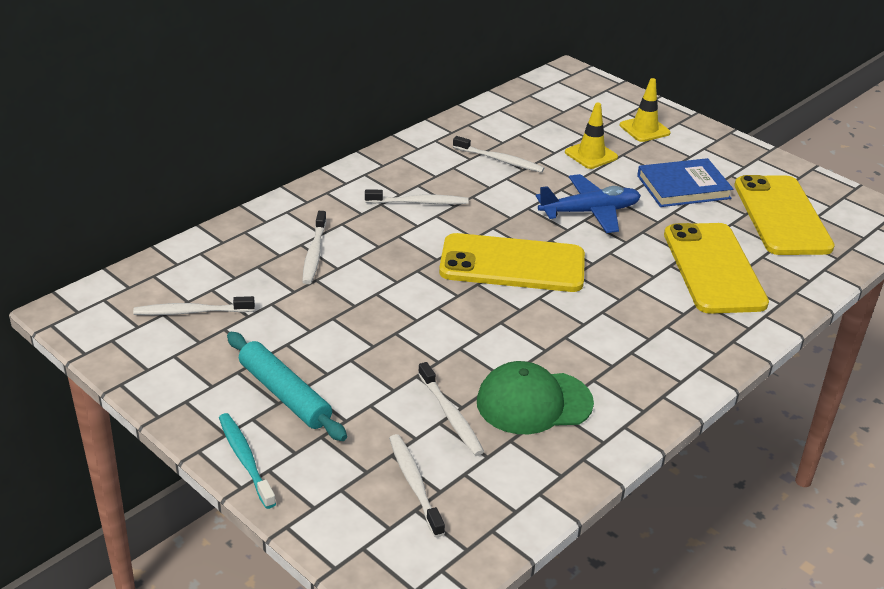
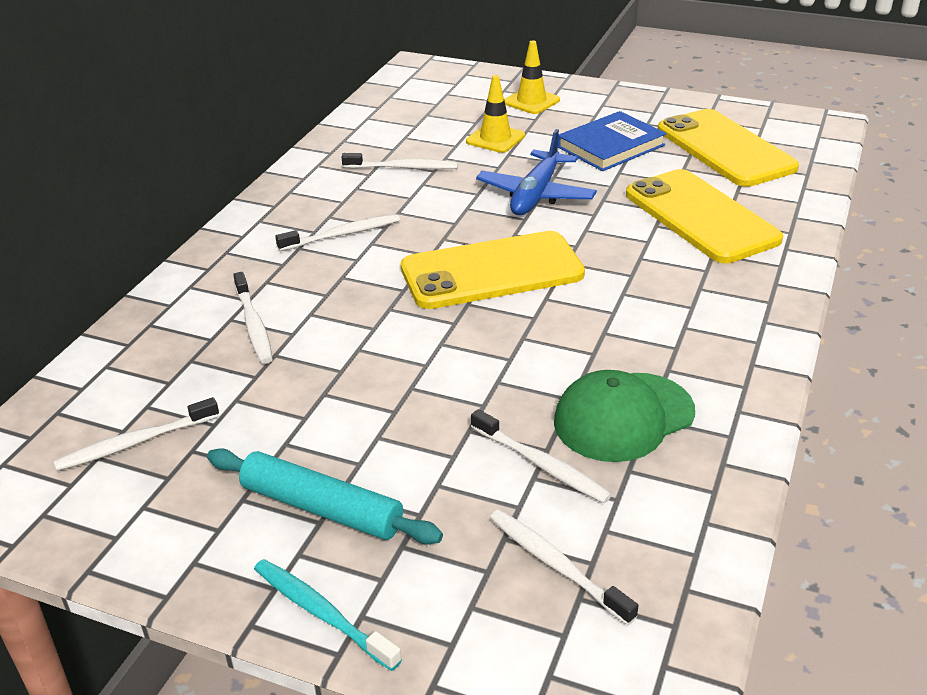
camera: 20 degrees left, 0 degrees up
(590, 212) = (535, 195): blue plane -> blue plane turned 150 degrees clockwise

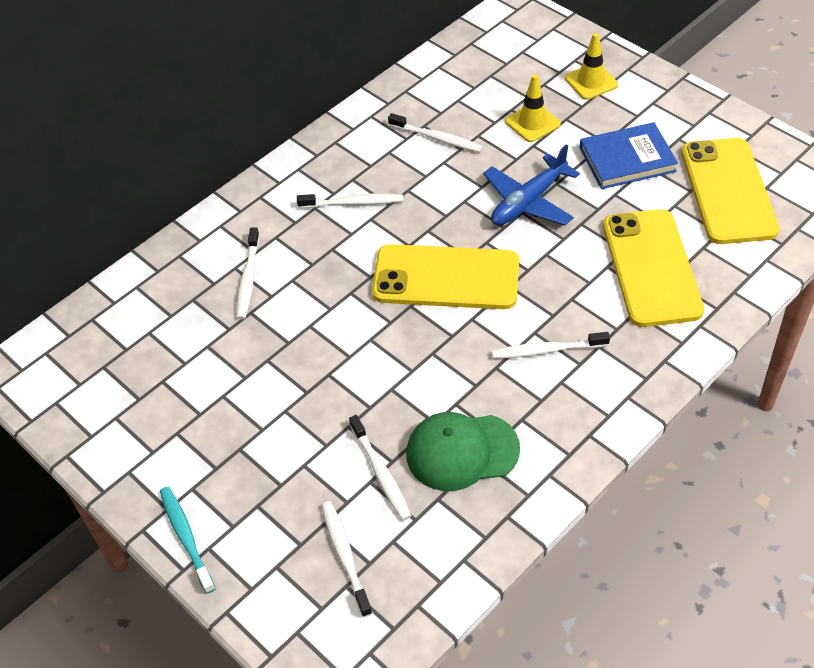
camera: 25 degrees right, 15 degrees up
(135, 443) = (130, 362): white toothbrush -> white toothbrush (547, 350)
(321, 508) = (221, 458): turquoise rolling pin -> none

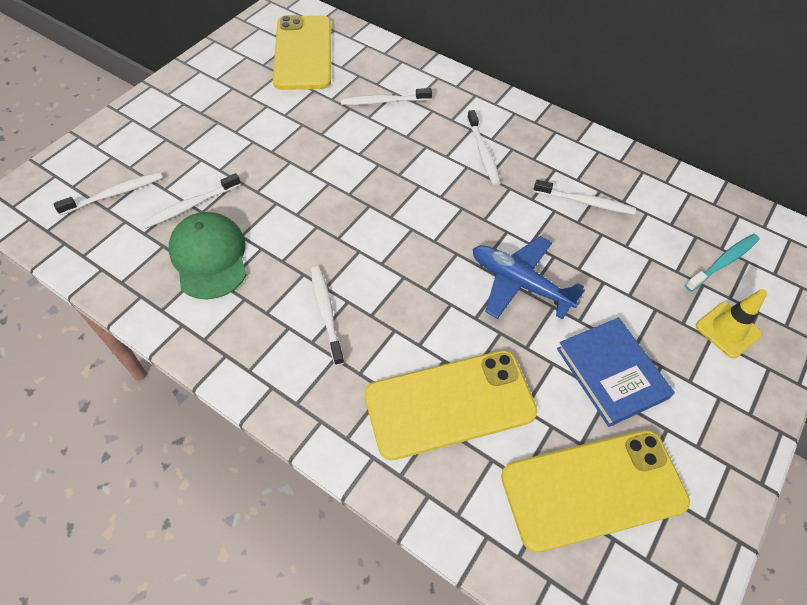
camera: 75 degrees right, 5 degrees up
(186, 537) = (142, 107): turquoise toothbrush -> turquoise toothbrush (723, 262)
(437, 138) = (585, 202): white toothbrush -> white toothbrush turned 90 degrees counterclockwise
(446, 278) = (406, 227): yellow phone -> yellow phone (303, 53)
(532, 123) = (637, 278): yellow traffic cone -> none

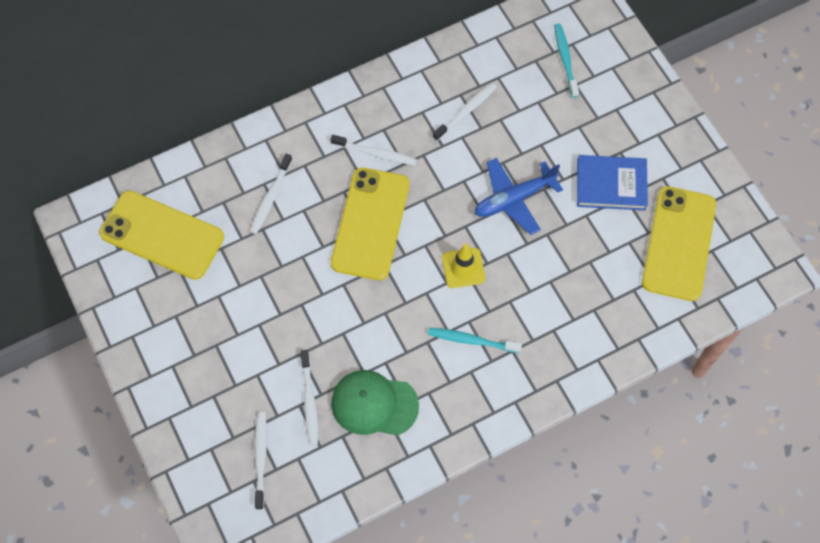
camera: 60 degrees left, 10 degrees up
(326, 313) = (471, 340): white toothbrush -> turquoise toothbrush
(449, 404) = (584, 294): yellow phone -> yellow phone (370, 223)
(728, 330) = (616, 95): yellow traffic cone -> yellow traffic cone (463, 268)

